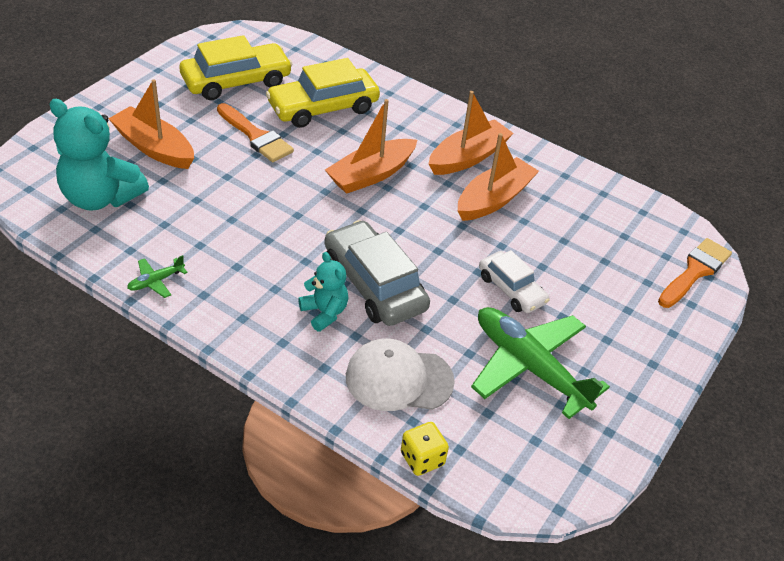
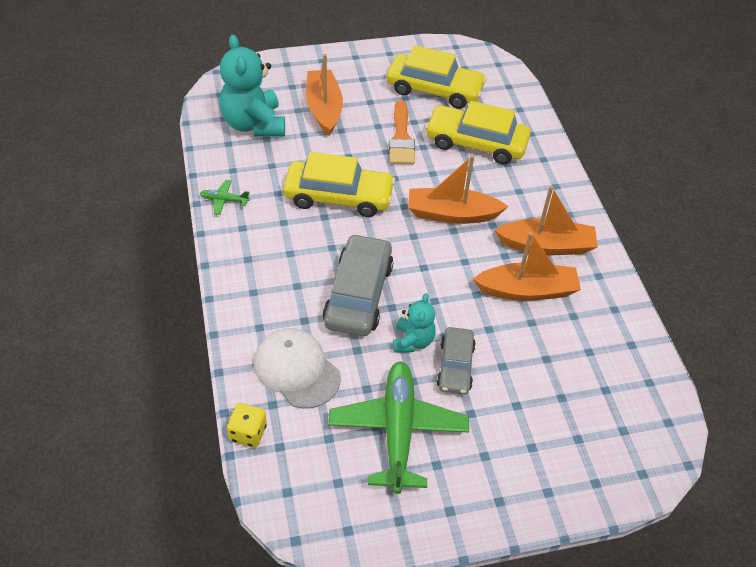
camera: 45 degrees right, 5 degrees up
(260, 215) = (338, 197): none -> yellow car
(324, 312) = (302, 291): turquoise teddy bear -> turquoise teddy bear (413, 341)
(511, 289) = (455, 366): white car -> grey car
(695, 271) = (634, 460): orange brush -> none

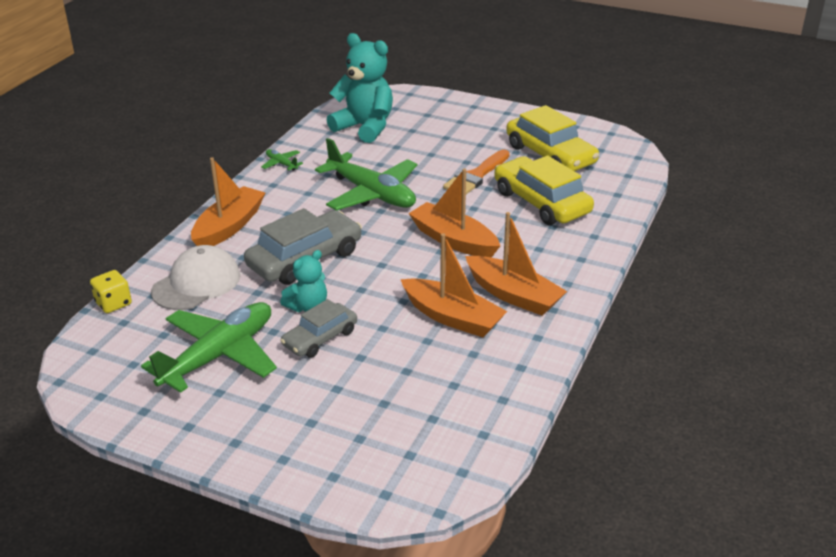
camera: 40 degrees right, 15 degrees down
(254, 124) = (365, 127): turquoise teddy bear -> turquoise teddy bear turned 105 degrees clockwise
(296, 370) = (196, 283): white cap -> white cap turned 45 degrees clockwise
(324, 108) = (434, 136): orange boat -> orange boat (229, 227)
(338, 197) = (372, 193): yellow car -> green plane

